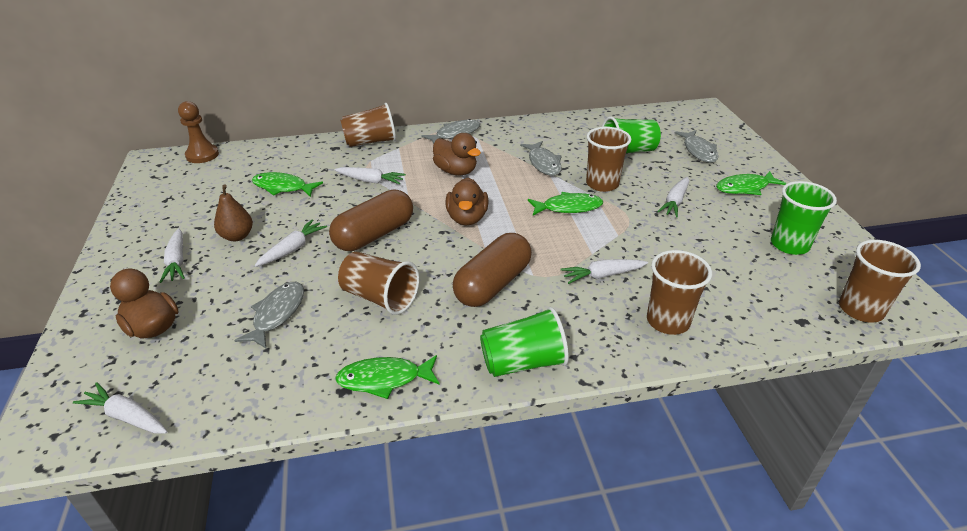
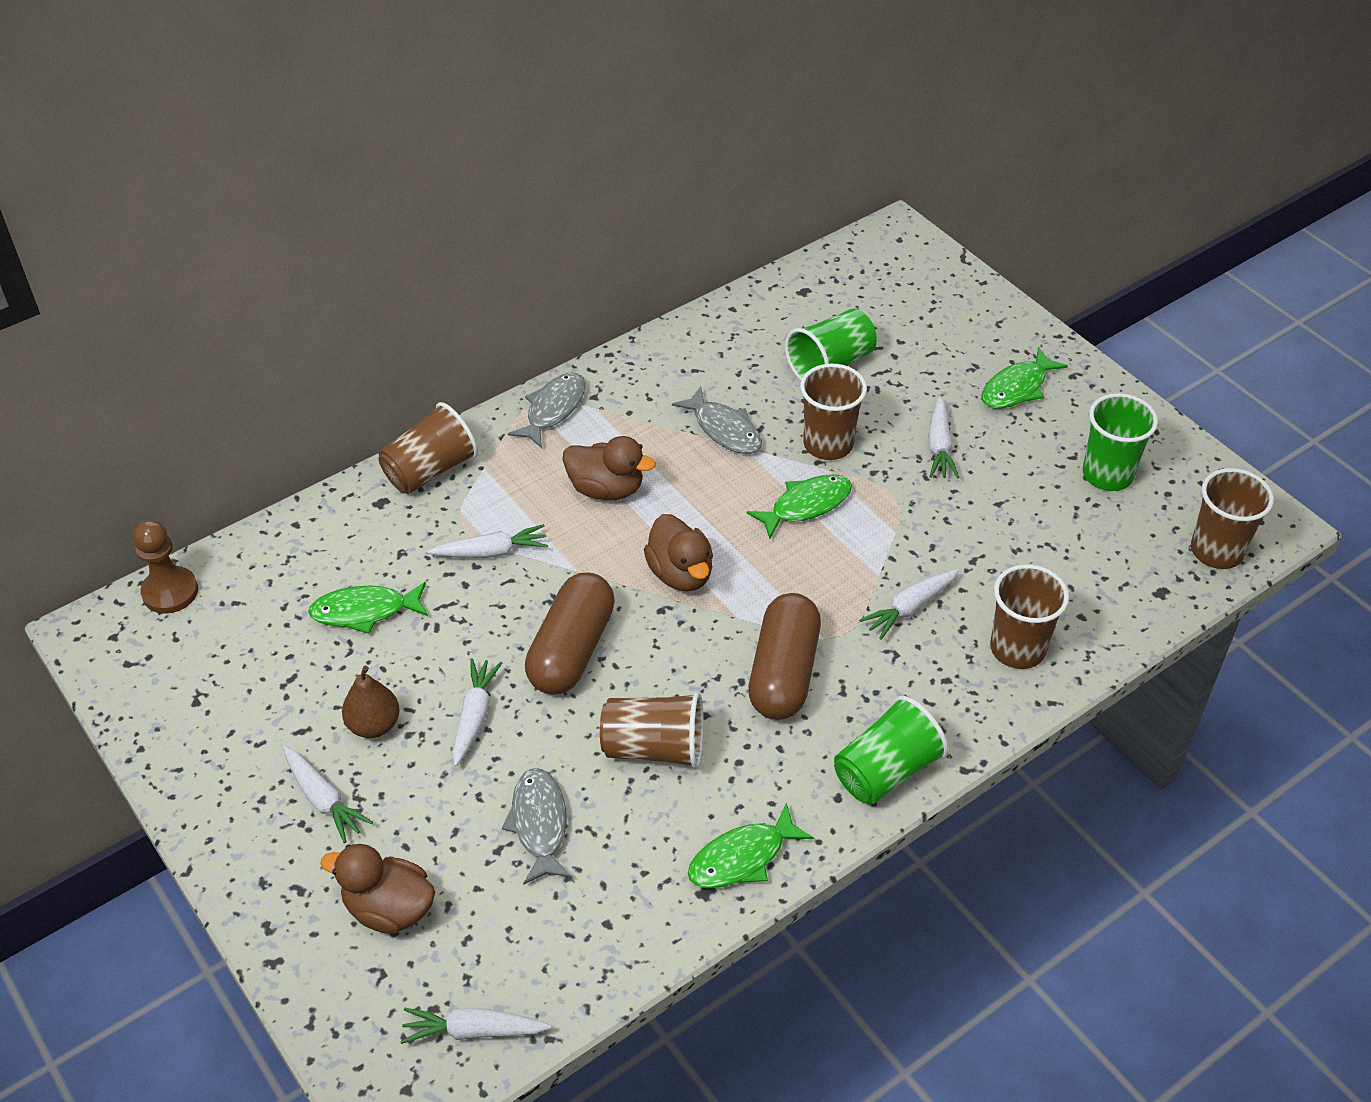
camera: 25 degrees left, 10 degrees up
(698, 151) = (927, 332): grey fish -> none

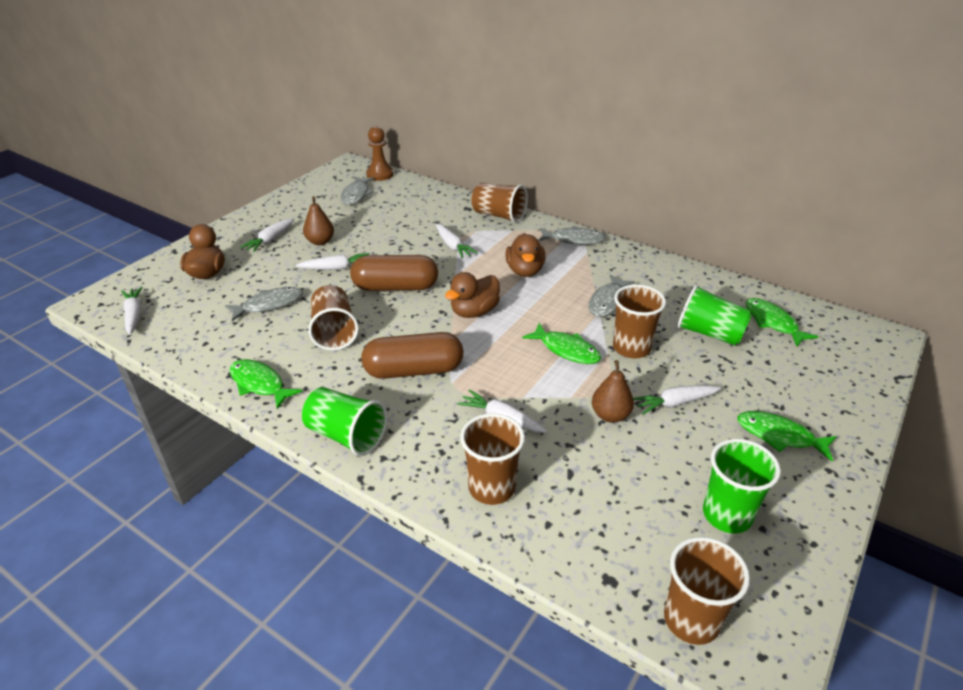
camera: 70 degrees right, 10 degrees down
(231, 643) = (356, 195): none -> grey fish
(365, 611) = (392, 221): green fish -> green fish (773, 323)
(939, 508) = (610, 415): none -> brown pear

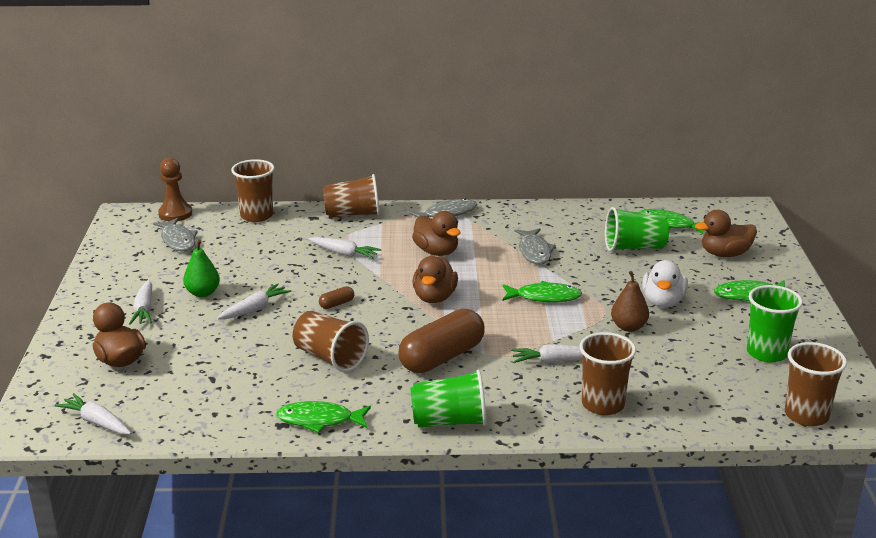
camera: 35 degrees left, 10 degrees down
(269, 305) = (232, 361): grey fish -> none
(320, 241) = (203, 293): brown pear -> green pear
(395, 287) = (336, 304): brown capsule -> brown capsule, size x0.41
(631, 348) = (590, 278): brown cup -> brown cup (256, 216)
(675, 403) = (663, 302): white carrot -> white duck
(801, 378) = (725, 254): none -> brown duck

